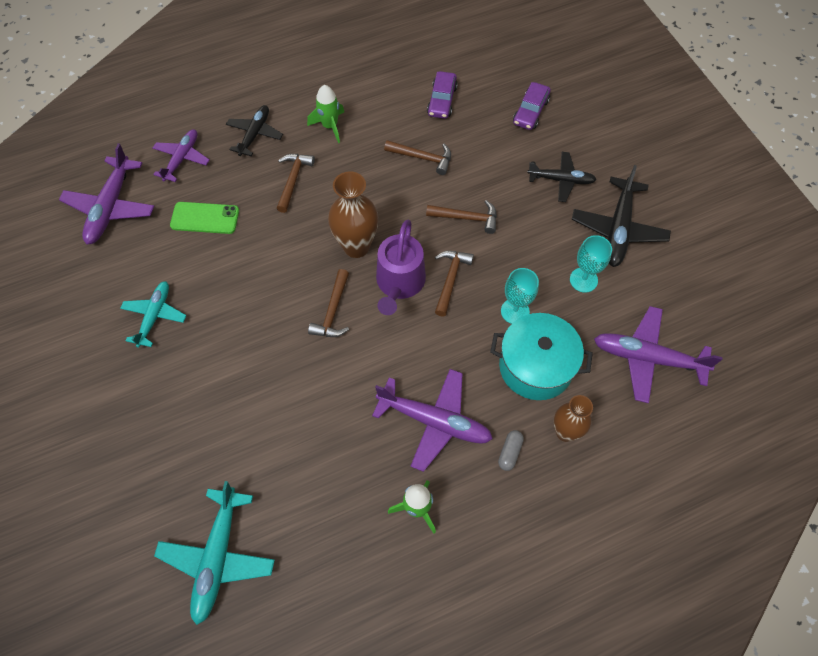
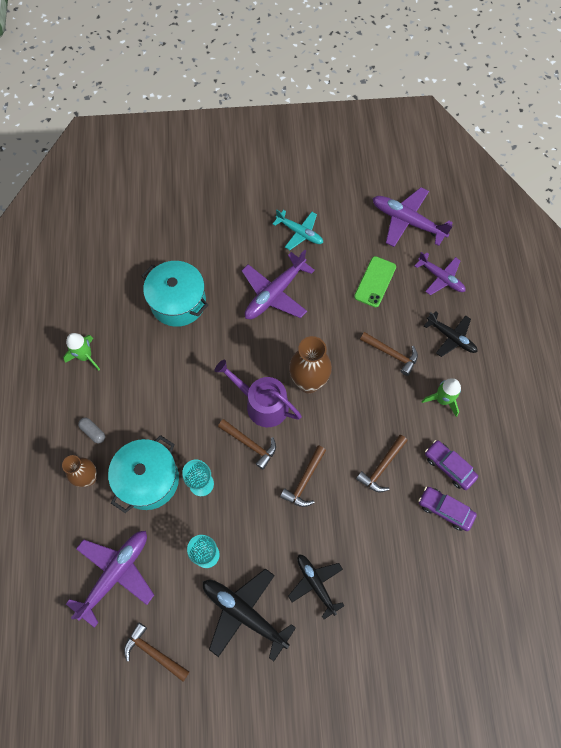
camera: 110 degrees right, 5 degrees up
(218, 557) = (114, 235): turquoise plane -> none
(299, 424) = (178, 302): none -> turquoise pot
(333, 311) = (257, 348): brown hammer -> brown hammer (154, 652)
(434, 421) = (140, 389): purple plane -> purple plane (275, 293)
(530, 111) = (406, 592): purple car -> purple car (449, 466)
(561, 180) = (316, 584): black plane -> black plane turned 120 degrees clockwise

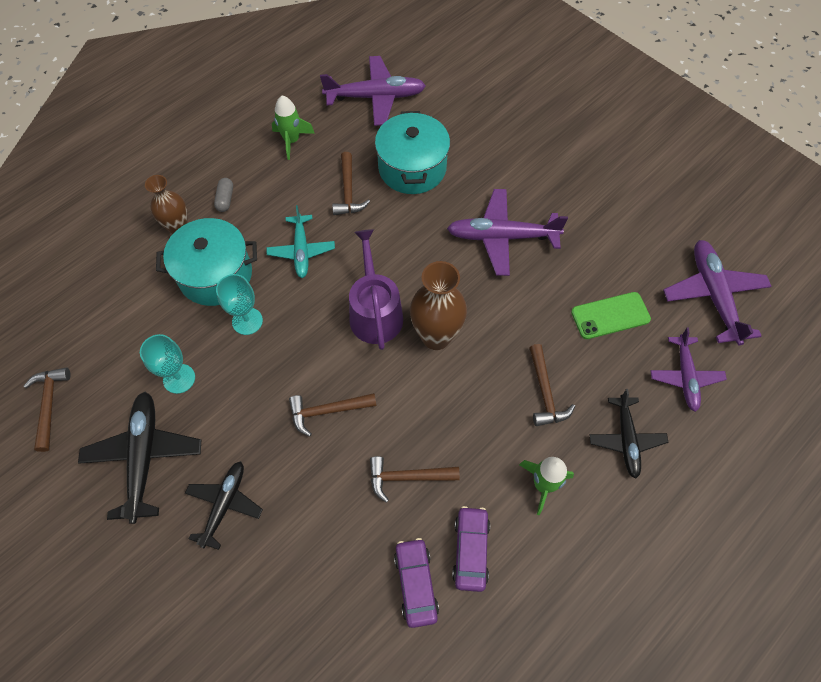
camera: 50 degrees right, 5 degrees down
(115, 574) = (103, 316): purple plane -> purple plane (375, 97)
(250, 444) = (323, 333): brown hammer -> brown hammer (348, 191)
(299, 233) = (589, 209): turquoise plane -> turquoise plane (301, 250)

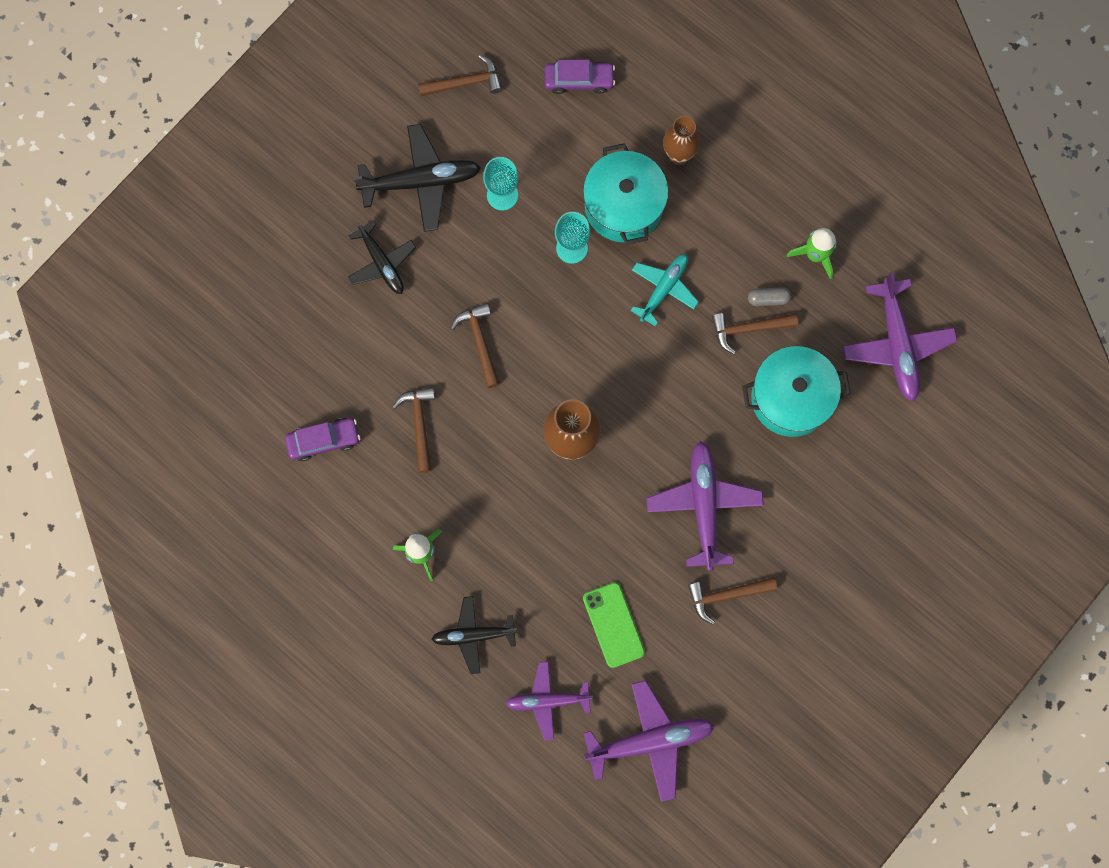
camera: 85 degrees right, 15 degrees up
(224, 505) = (382, 262): black plane -> black plane turned 45 degrees clockwise
(225, 199) = (722, 196): grey capsule -> grey capsule (768, 299)
(301, 250) = (663, 289): turquoise plane -> turquoise plane turned 135 degrees clockwise
(375, 312) = (594, 376): purple watering can -> none
(471, 550) = (356, 487): purple car -> purple car (579, 80)
(545, 392) = (518, 554): brown hammer -> brown hammer (726, 595)

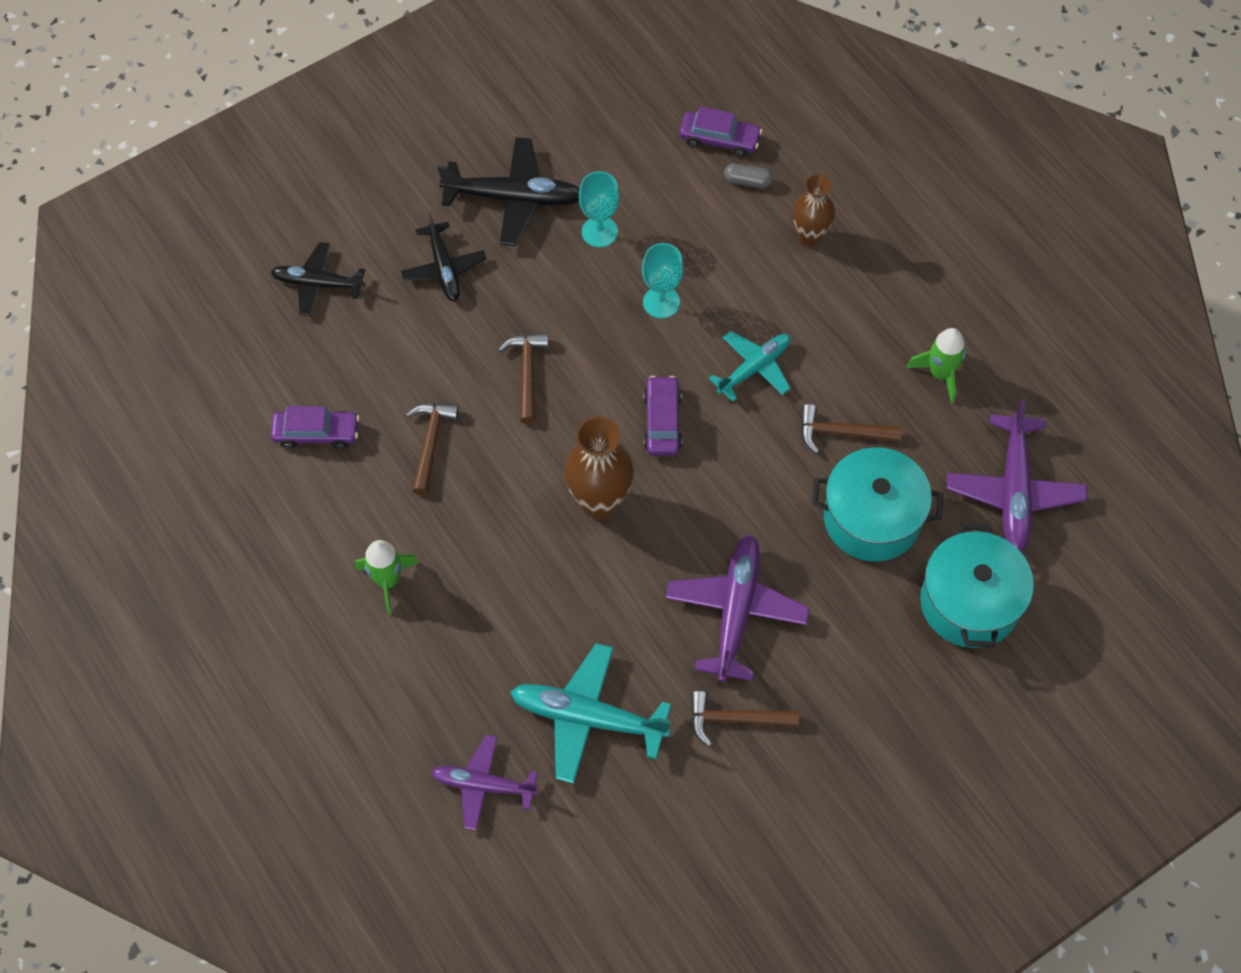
camera: 15 degrees right, 15 degrees down
(465, 83) = (593, 114): brown hammer -> none
(474, 635) = (419, 687): black plane -> black plane (318, 284)
(602, 356) = (662, 422): none -> purple car
(613, 625) = (588, 718): green phone -> turquoise plane
(623, 205) = (733, 273): turquoise pot -> turquoise pot (969, 602)
(649, 741) = (593, 865): purple plane -> none
(768, 299) = (873, 407): grey capsule -> grey capsule (747, 181)

